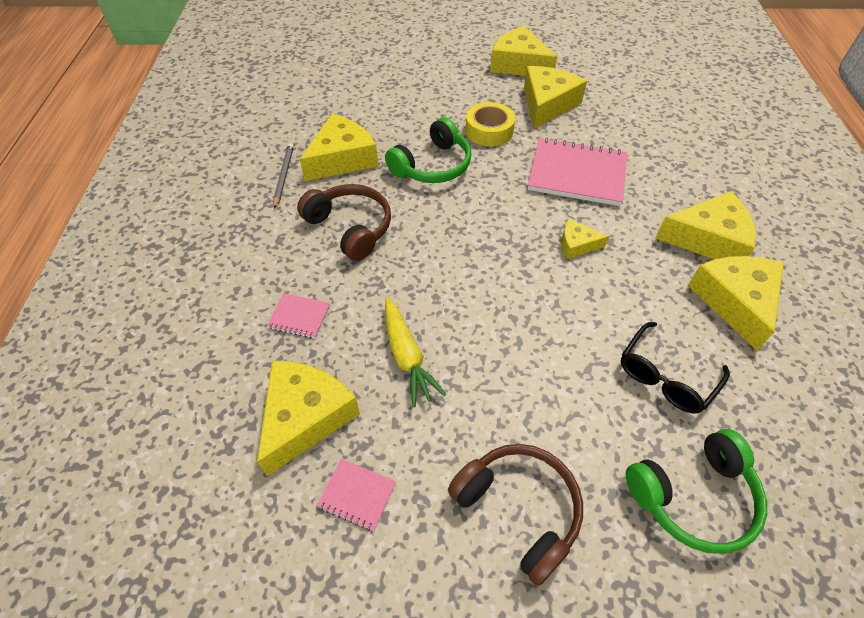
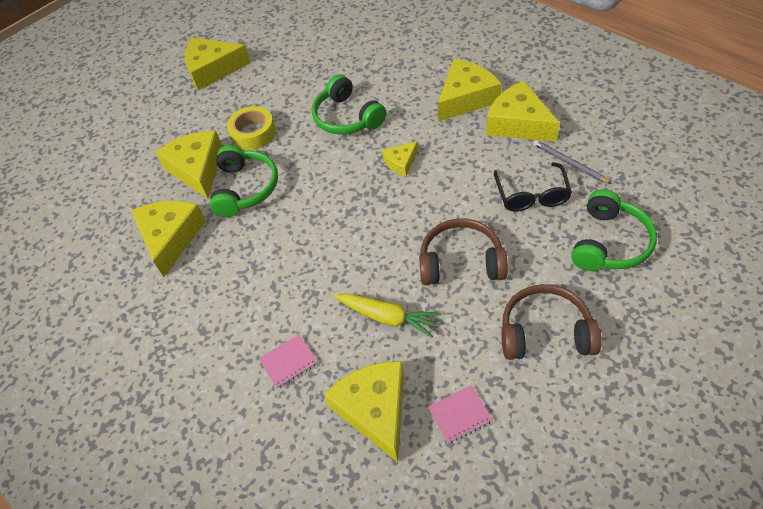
camera: 40 degrees left, 0 degrees up
(283, 176) = (141, 287): grey pencil -> grey pencil (569, 163)
(350, 228) = (244, 277): brown headphones -> brown headphones (461, 262)
(547, 104) = (269, 84): yellow cheese -> yellow cheese (197, 169)
(577, 174) = (347, 117): pink notebook -> green headphones

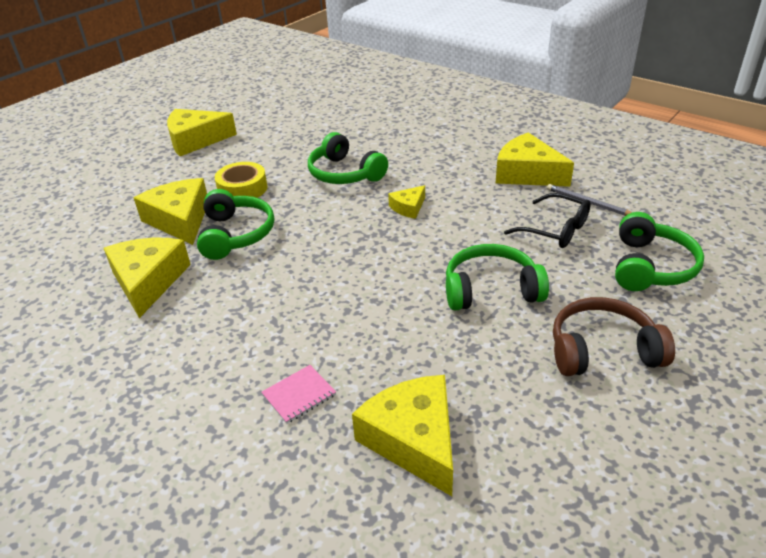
camera: 10 degrees left, 15 degrees down
(388, 317) = (415, 345): yellow carrot -> none
(460, 415) = (520, 439): pink notebook -> none
(461, 262) = (491, 290): brown headphones -> green headphones
(466, 98) = (468, 156): yellow cheese -> none
(532, 195) = (556, 230): black glasses -> black glasses turned 45 degrees counterclockwise

